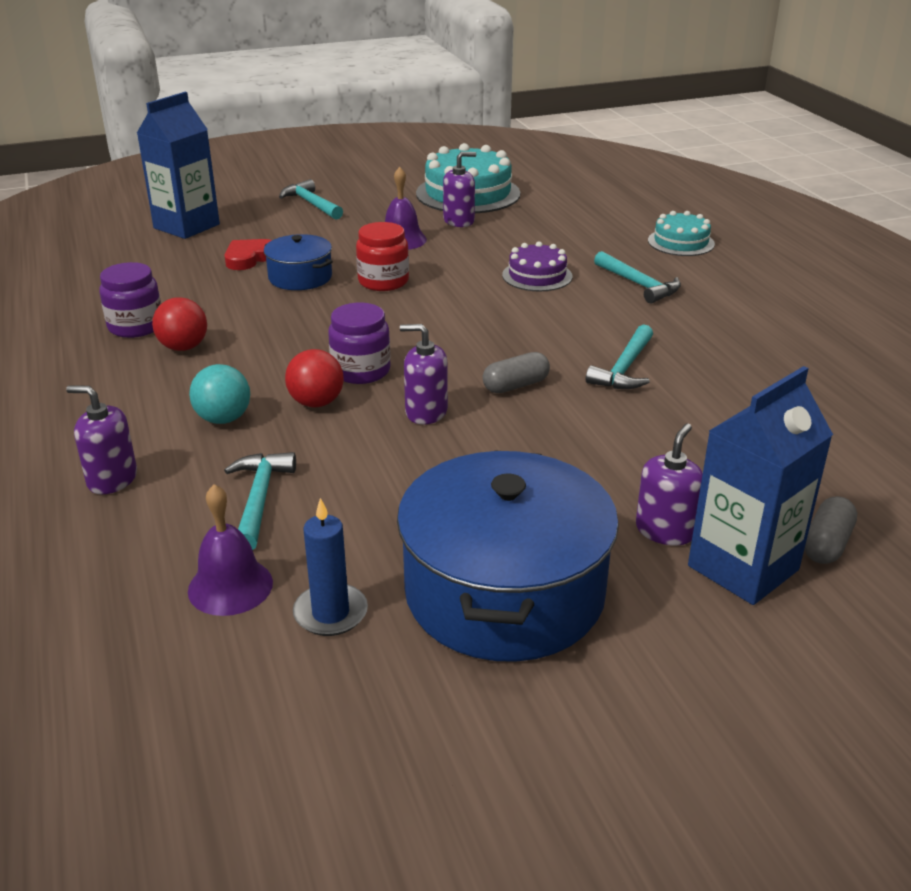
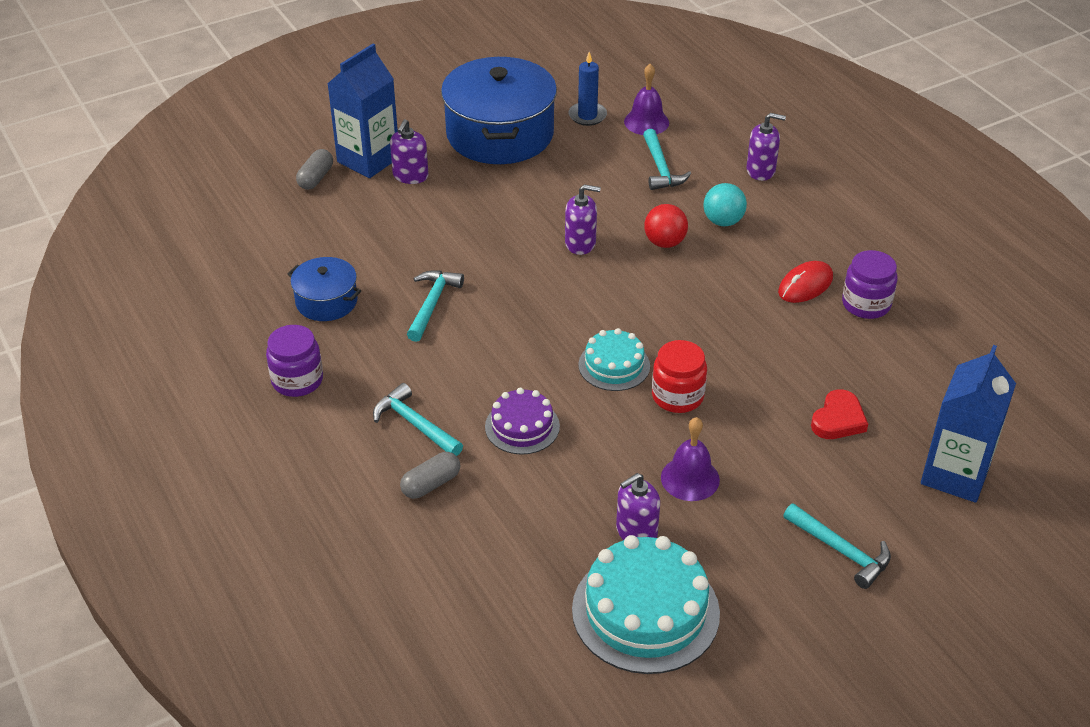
camera: 170 degrees right, 10 degrees up
(183, 347) = (805, 285): red ball -> red mouse
(300, 277) = (764, 392): blue pot -> blue pot (326, 301)
(361, 371) = (646, 277): purple jar -> purple jar (297, 380)
(515, 385) = (518, 276): grey capsule -> grey capsule (431, 484)
(681, 242) = (360, 517): turquoise cake -> turquoise cake (614, 365)

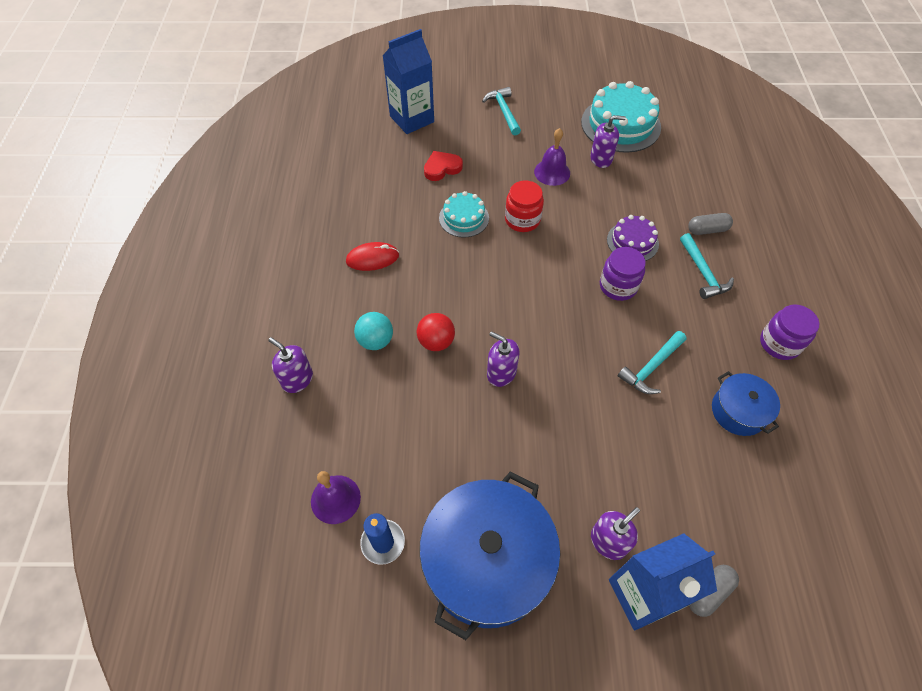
camera: 150 degrees left, 15 degrees up
(614, 365) = (547, 257): turquoise cake -> turquoise cake (464, 218)
(661, 168) = (374, 426): turquoise hammer -> none
(866, 304) = (350, 227): purple jar -> purple jar (618, 286)

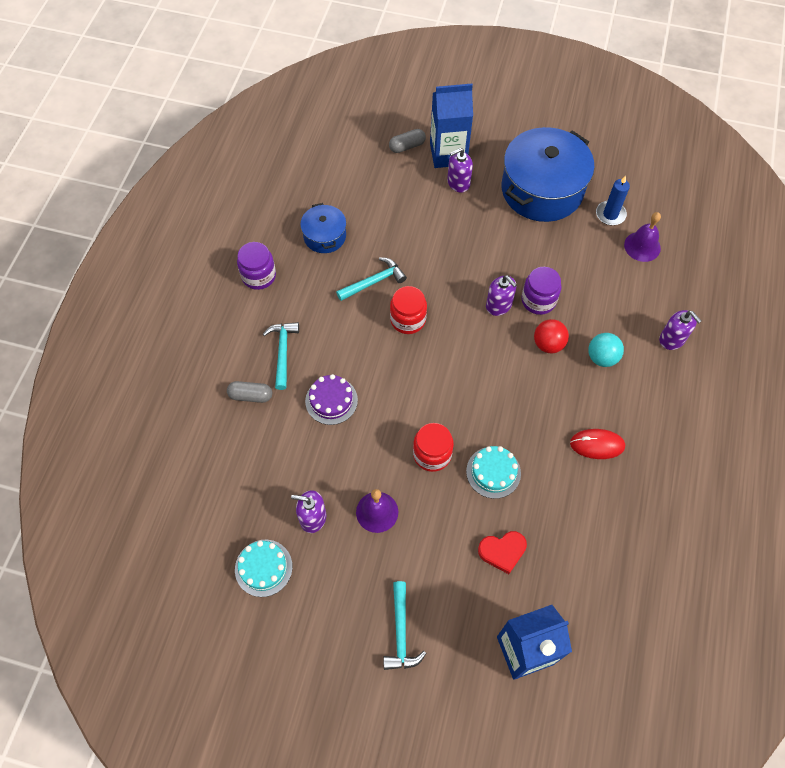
camera: 165 degrees left, 5 degrees up
(595, 333) = (408, 319): none -> red jar
(618, 286) = (367, 357): purple jar -> purple jar (538, 300)
(620, 124) = (263, 568): turquoise cake -> turquoise cake, size x0.57

